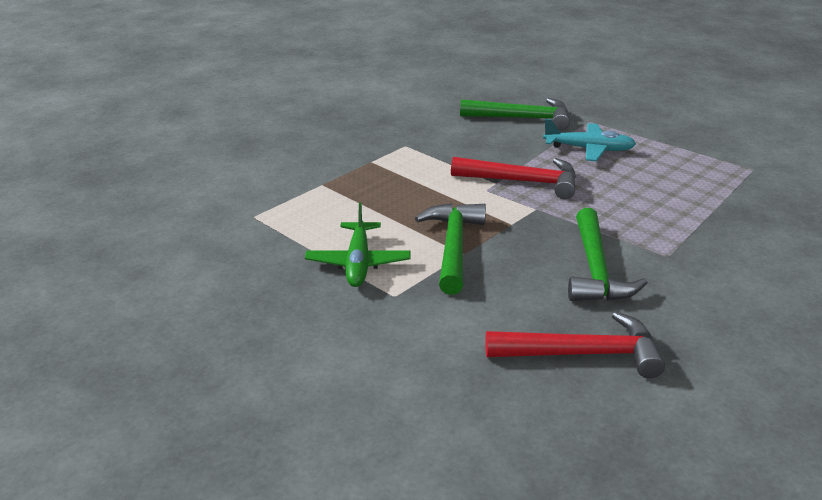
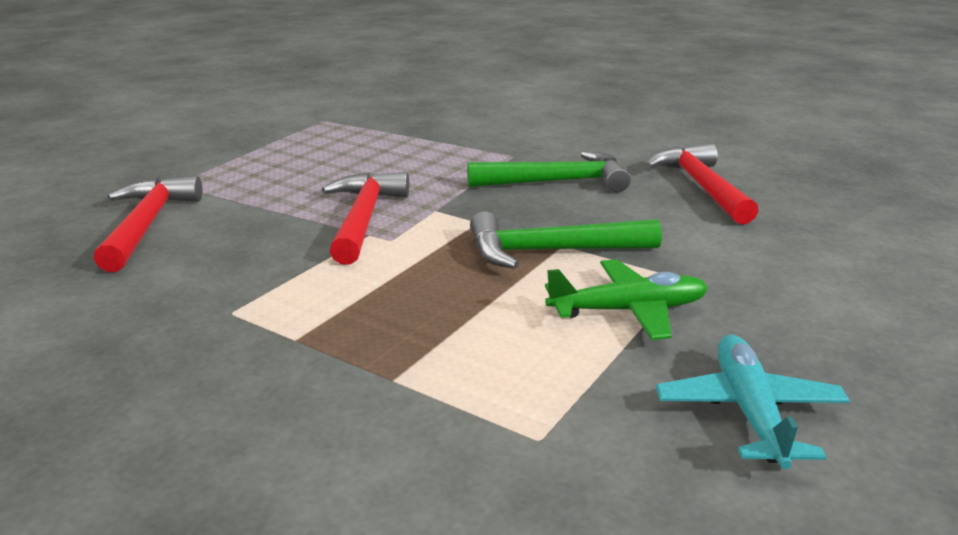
camera: 100 degrees left, 5 degrees down
(522, 118) = (147, 224): green hammer -> red hammer
(589, 149) = (266, 184): turquoise plane -> turquoise plane (748, 411)

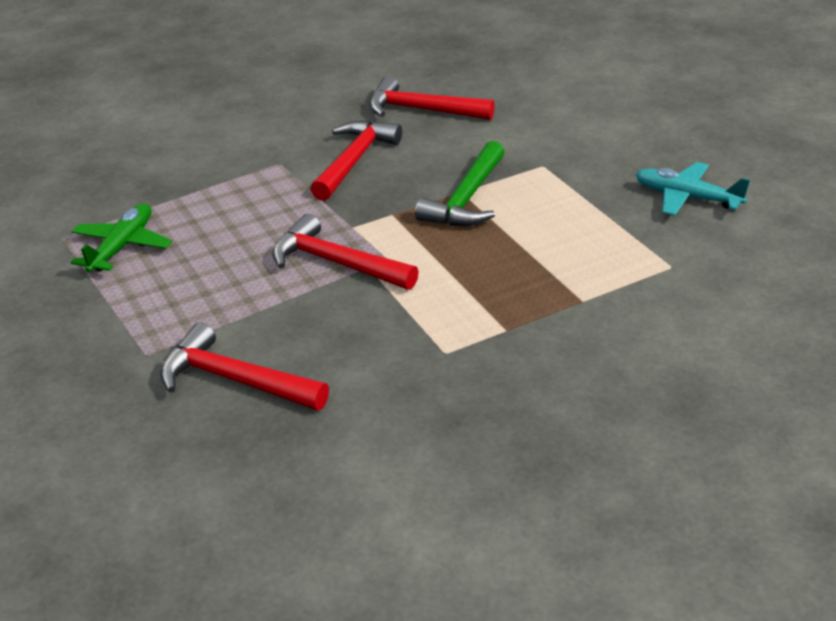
camera: 60 degrees left, 10 degrees up
(557, 182) = (354, 160): green hammer -> red hammer
(628, 310) = (566, 197): green plane -> green plane (122, 246)

